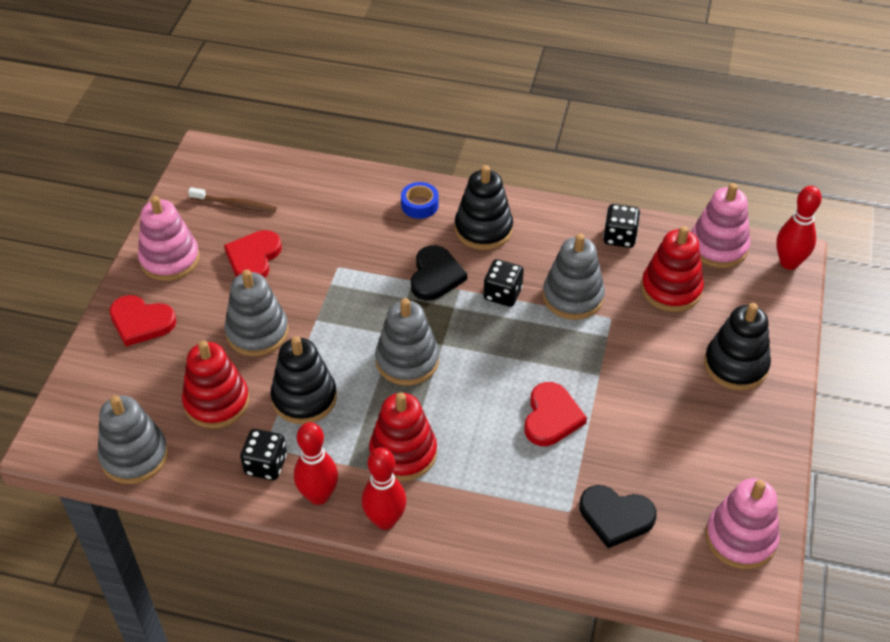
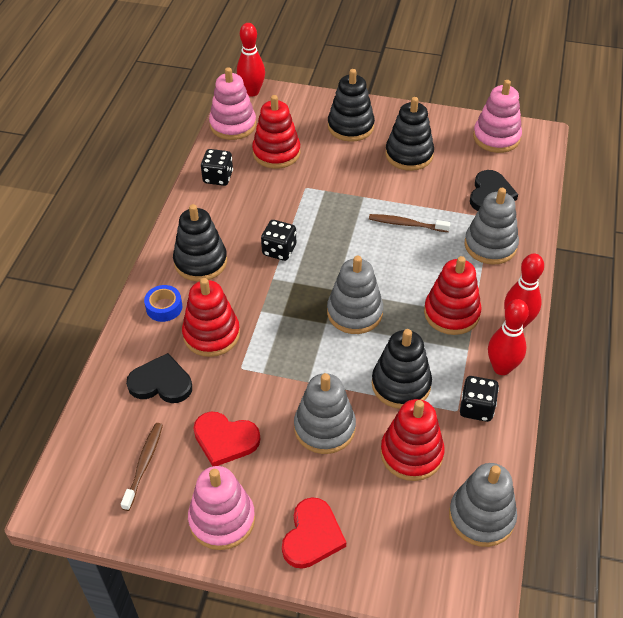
camera: 90 degrees left, 0 degrees up
(382, 242) = (211, 334): none -> red stacking toy
(435, 276) = (256, 295): black heart -> black heart (161, 383)
(551, 417) = (406, 224): red heart -> brown toothbrush
(573, 297) = (283, 207): grey stacking toy -> grey stacking toy (490, 245)
(686, 427) = (409, 155): none -> black stacking toy

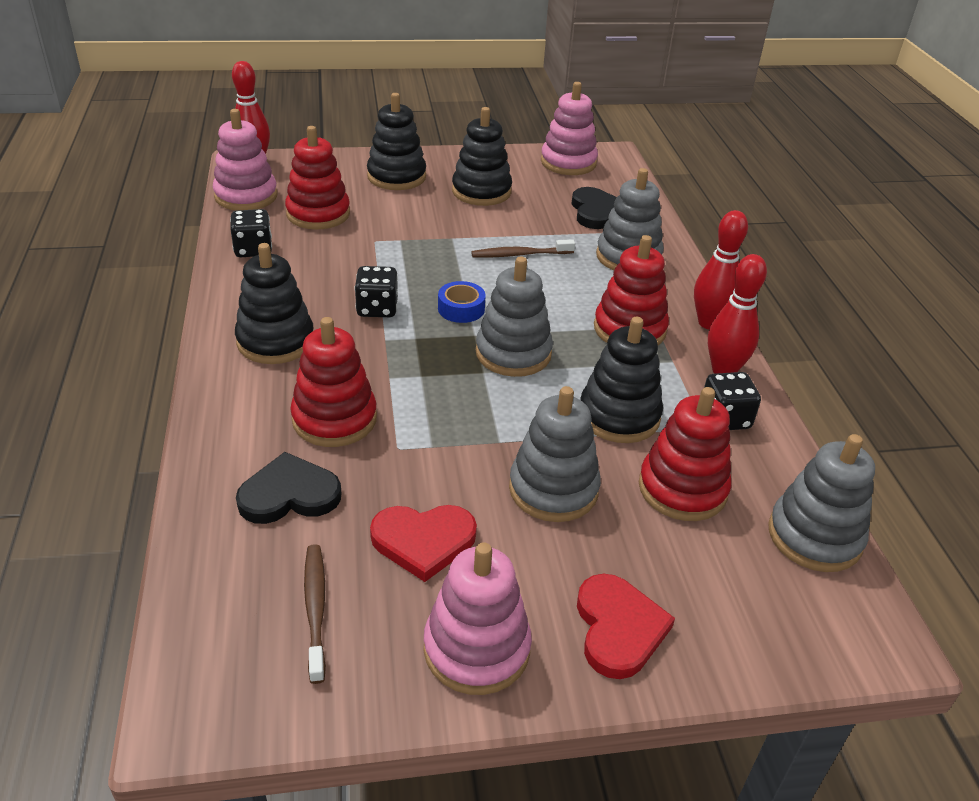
camera: 25 degrees left, 10 degrees down
(164, 307) = (248, 403): blue tape -> blue tape (461, 309)

